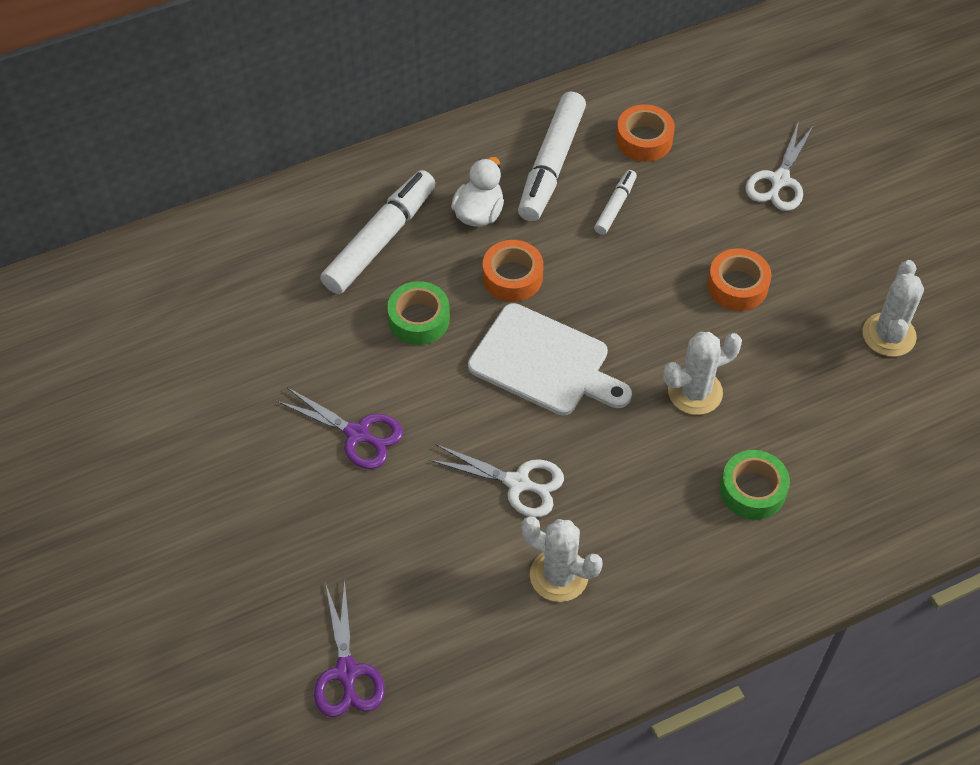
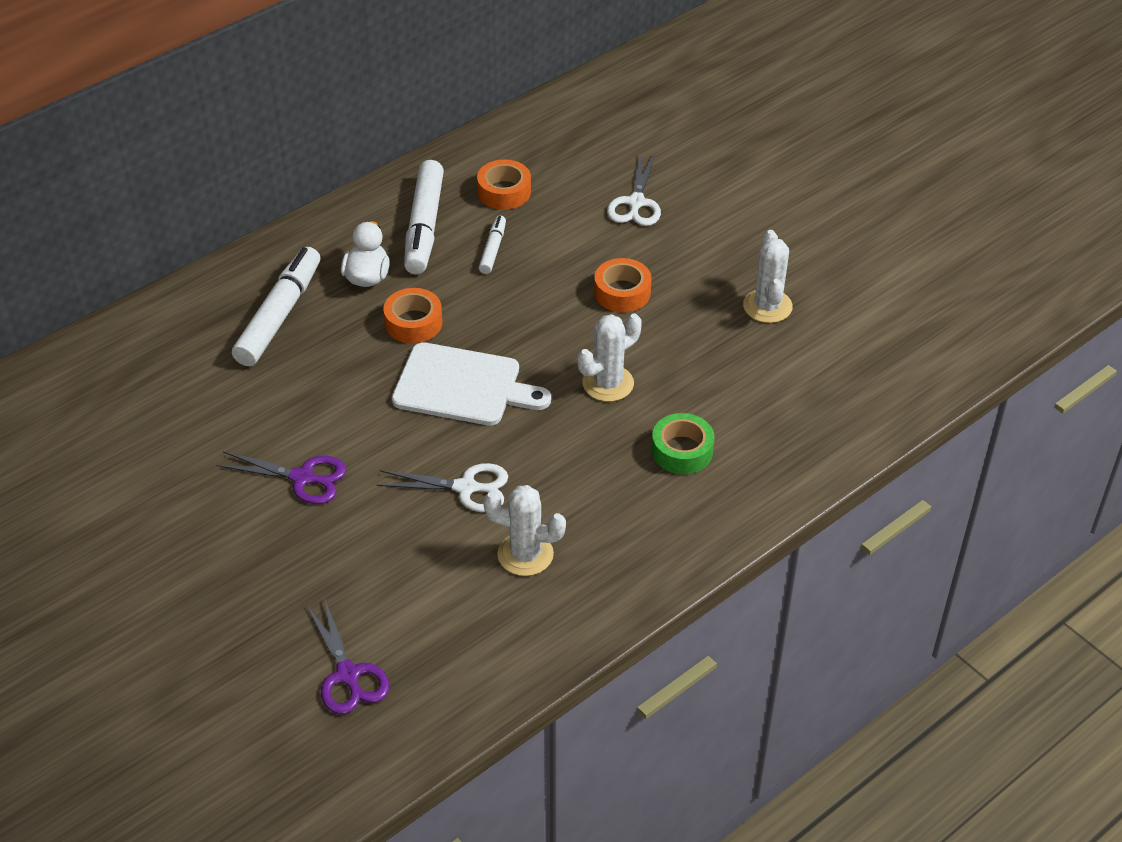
camera: 15 degrees left, 10 degrees down
(419, 319) = (334, 373): green tape -> none

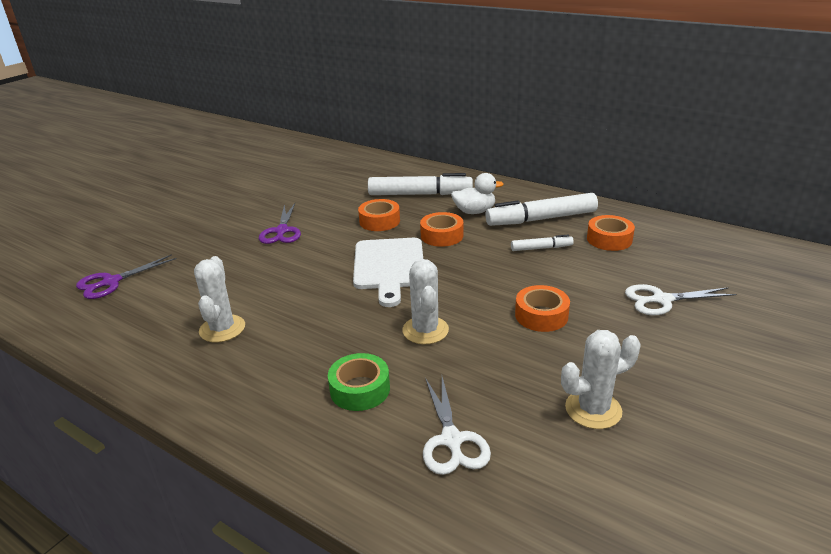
camera: 75 degrees right, 15 degrees down
(337, 372) = (379, 221): none -> orange tape
(466, 488) = (286, 289): white scissors -> white scissors (452, 440)
(608, 383) = (425, 330): white cactus -> white cactus turned 45 degrees clockwise

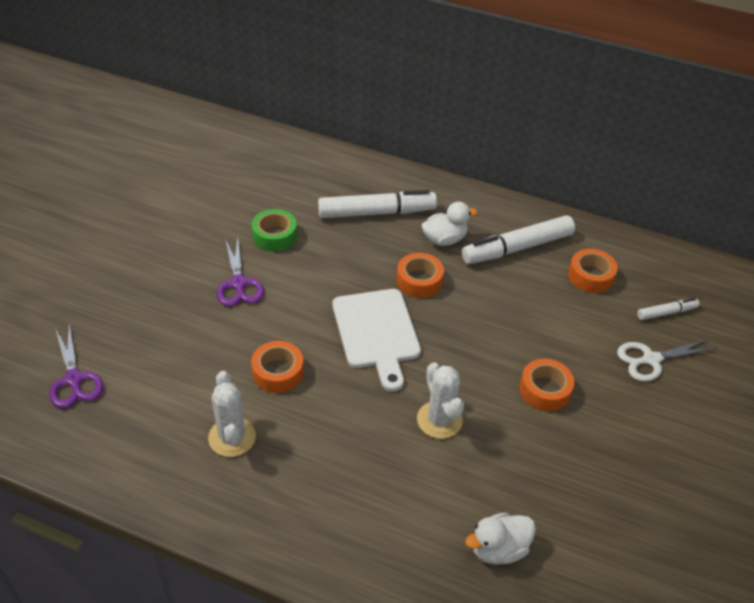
camera: 15 degrees left, 15 degrees up
(111, 282) = (74, 379): purple scissors -> purple scissors turned 60 degrees counterclockwise
(360, 389) = (399, 501): green tape -> green tape (274, 236)
(379, 221) = (344, 261): orange tape -> orange tape (278, 372)
(452, 440) = (498, 549): white scissors -> white duck
(541, 248) = (526, 294): white marker -> white marker (666, 313)
(593, 409) = (610, 500): white cactus -> none

